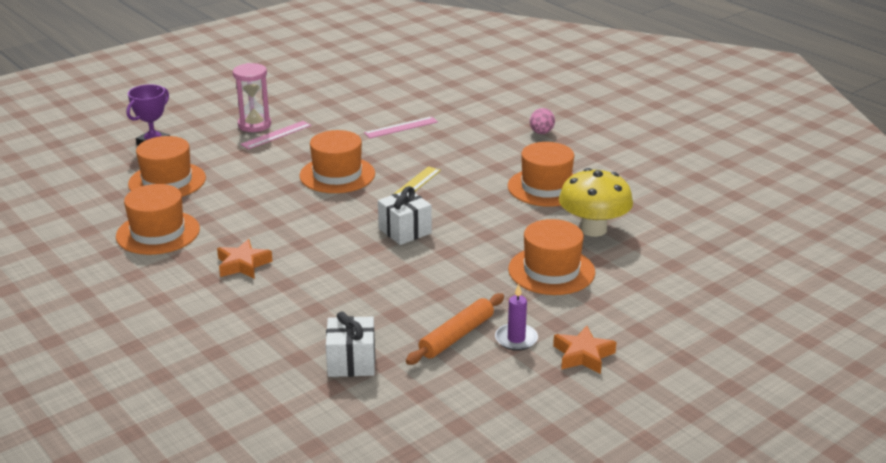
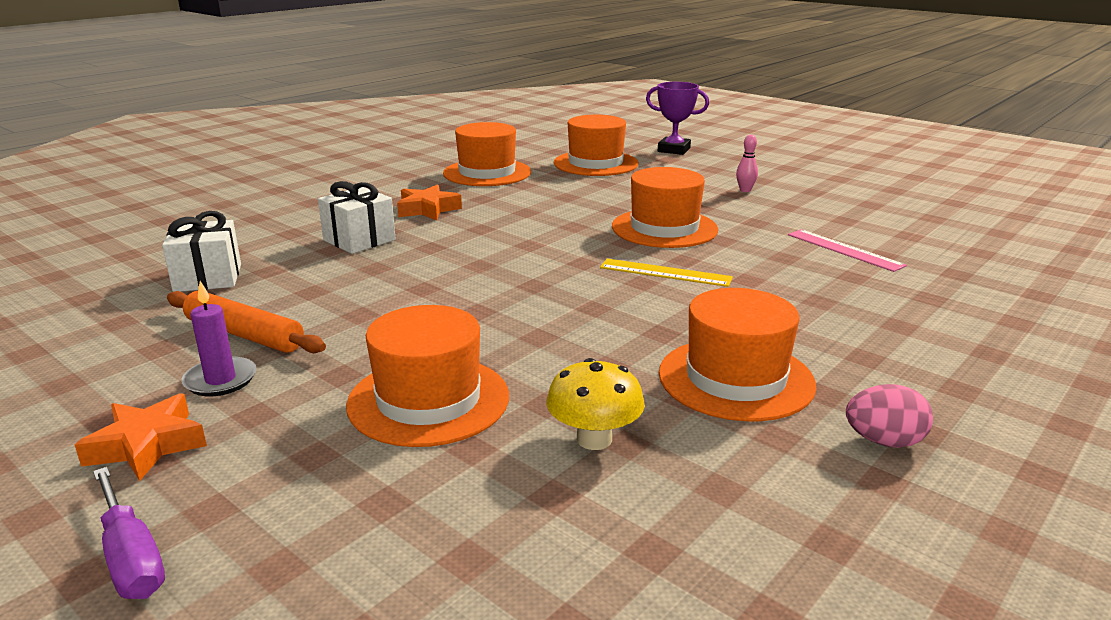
camera: 80 degrees right, 5 degrees down
(254, 125) = (760, 179): pink hourglass -> none
(276, 135) = (745, 190): pink ruler -> pink bowling pin
(405, 231) = (529, 279): white gift -> white gift (359, 240)
(541, 133) = (963, 362): pink egg -> pink egg (884, 441)
(593, 229) = (594, 439): yellow mushroom -> yellow mushroom, size x0.62
(671, 346) = (131, 557): none -> purple screwdriver

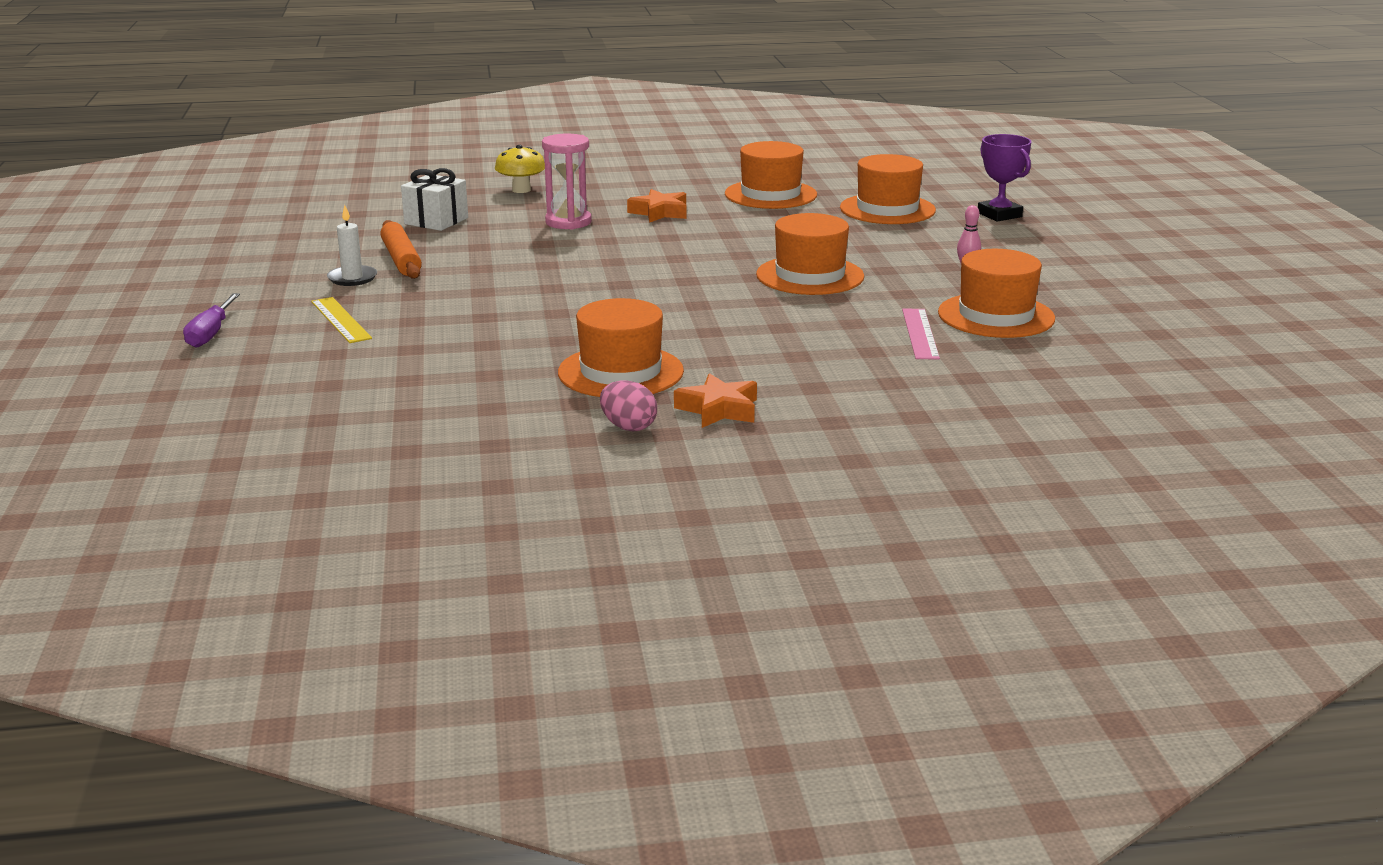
camera: 40 degrees right, 0 degrees up
(147, 445) = (277, 295): orange star -> orange star (718, 409)
(220, 380) = (352, 278): purple candle -> white candle
(359, 240) = (568, 222): white gift -> pink hourglass
(428, 400) = (432, 322): orange hat -> orange hat (996, 316)
(594, 439) = (476, 367): yellow mushroom -> yellow mushroom (521, 190)
(665, 273) = (730, 304): yellow ruler -> yellow ruler (341, 320)

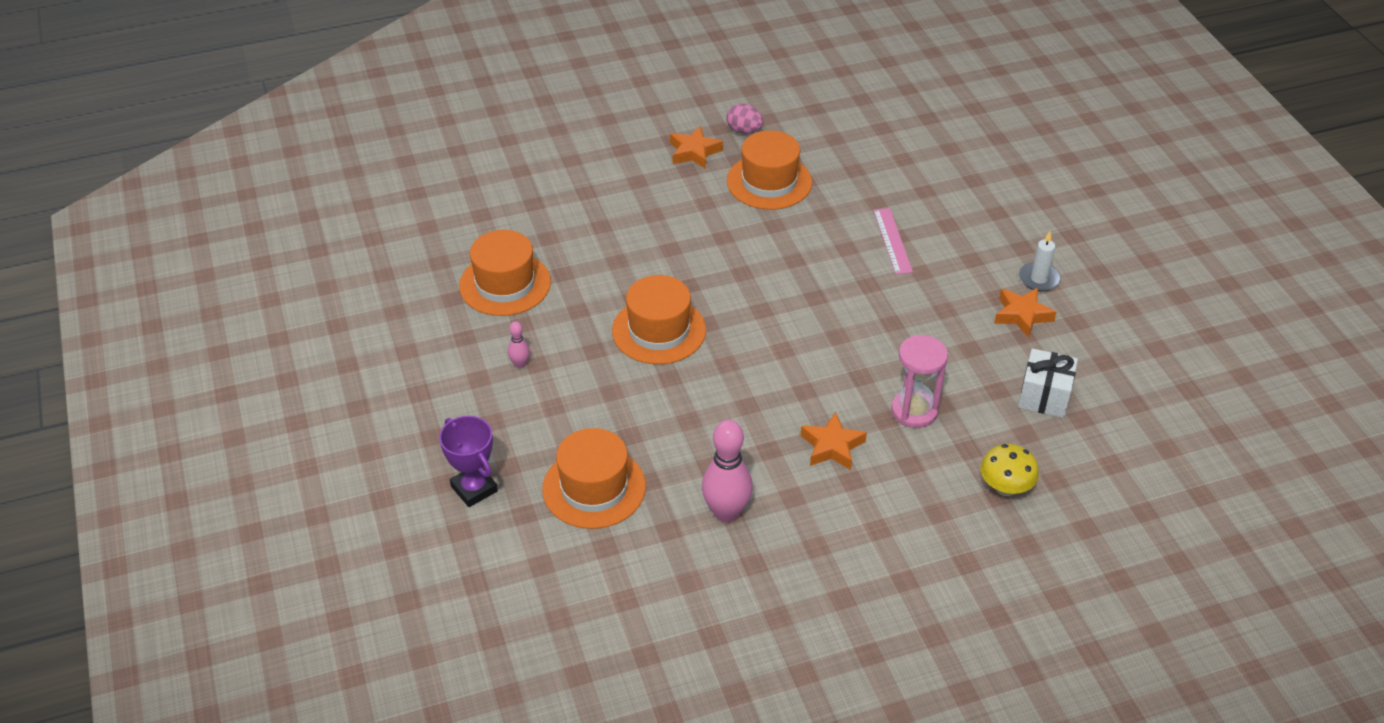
camera: 170 degrees right, 20 degrees up
(211, 333) = (1077, 191): purple screwdriver -> none
(341, 320) = (1000, 219): yellow ruler -> none
(401, 259) = (1022, 315): orange rolling pin -> orange star
(770, 194) = (726, 512): orange hat -> pink bowling pin
(920, 333) = (566, 252): pink ruler -> pink ruler (892, 241)

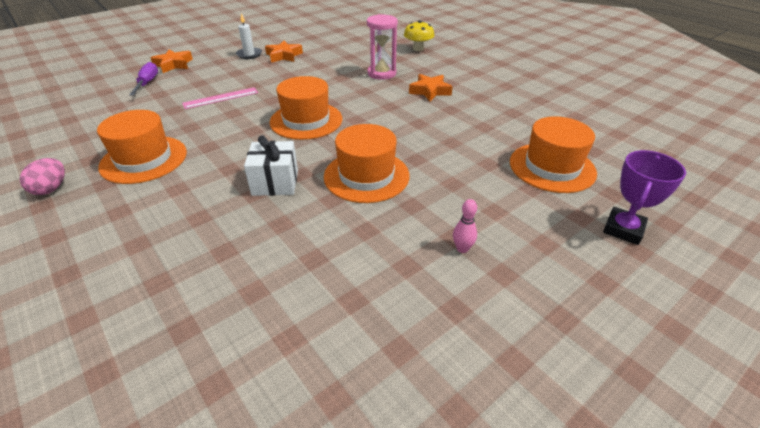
camera: 110 degrees left, 5 degrees down
(505, 284) = (350, 303): orange hat -> orange hat (306, 120)
(694, 152) = (85, 214): orange star -> orange star (173, 65)
(726, 512) = (514, 114): pink bowling pin -> none
(963, 181) = (147, 83): none -> purple screwdriver
(1044, 396) = (346, 46): white gift -> white gift (275, 182)

